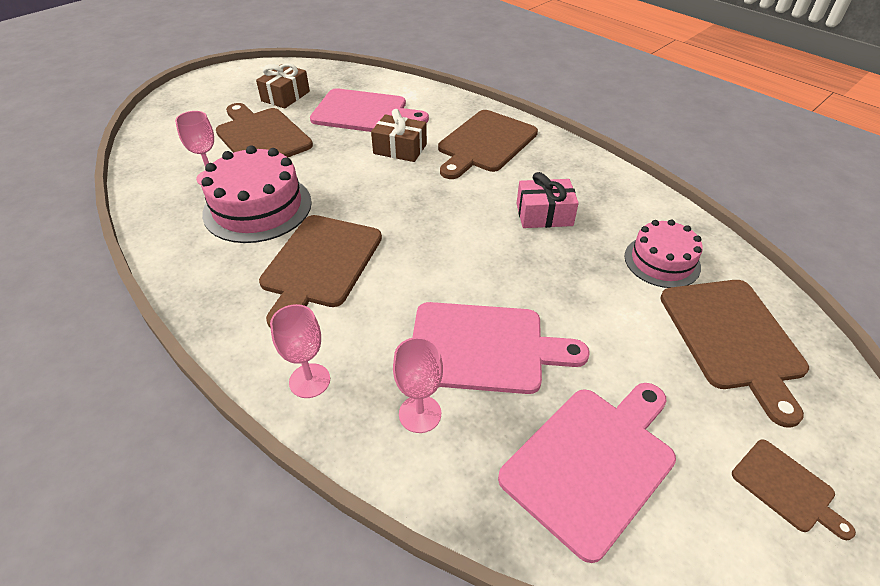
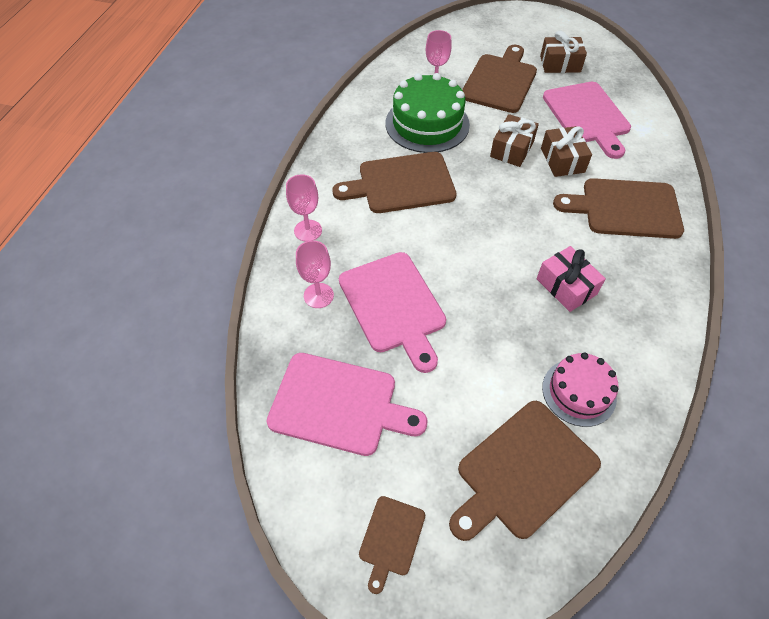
camera: 60 degrees right, 10 degrees up
(257, 207) = (427, 124): pink cake -> green cake
(355, 170) = (512, 149): none -> brown gift

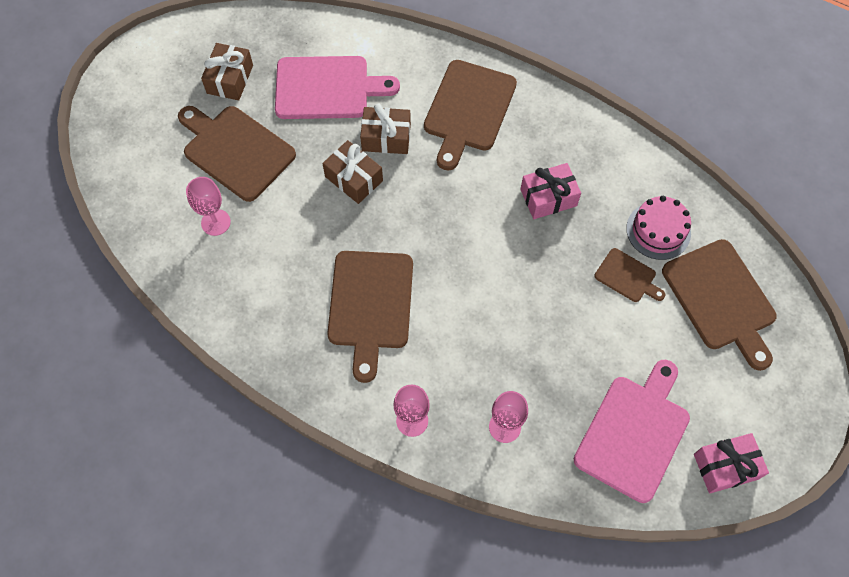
camera: 75 degrees left, 10 degrees up
(323, 503) = (725, 466): none -> pink gift
(391, 538) = (762, 418): brown cutting board -> brown cutting board (627, 276)
(394, 305) = (534, 356): pink cutting board -> none
(427, 124) = (282, 251): green cake -> none

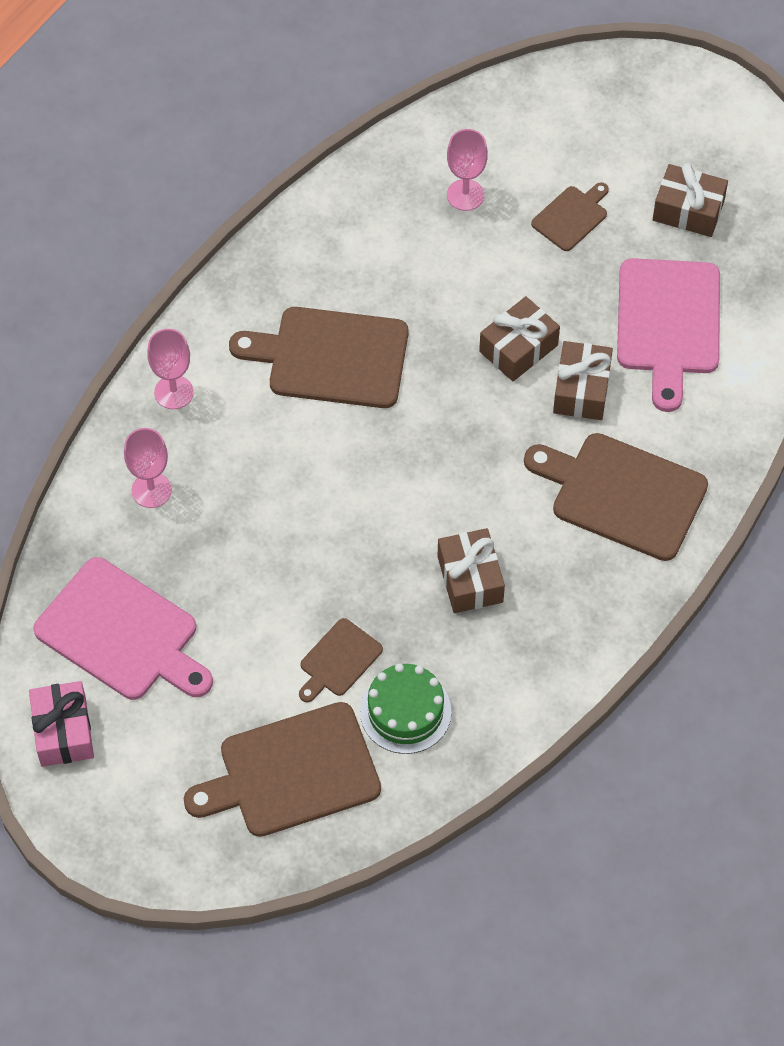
camera: 95 degrees right, 5 degrees down
(236, 151) = (571, 217): brown cutting board -> brown cutting board, size x0.52
(548, 197) = (470, 579): pink gift -> brown gift
(658, 230) = (405, 711): pink cake -> green cake

